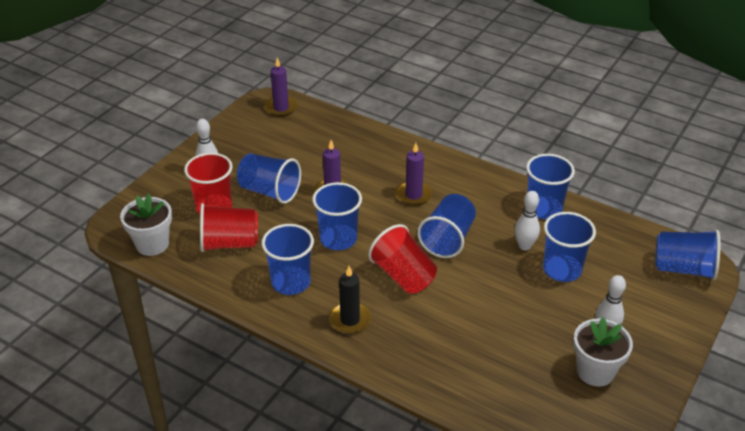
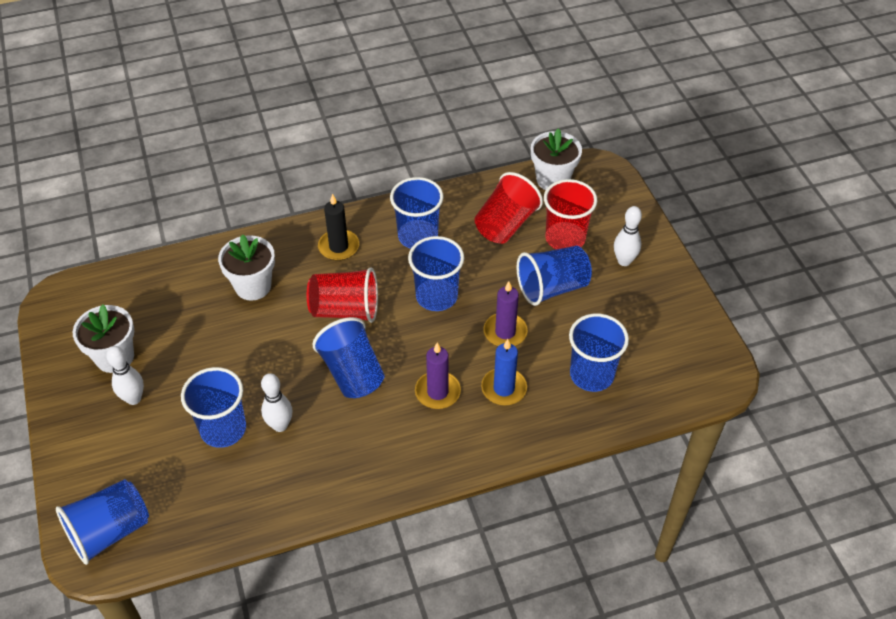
camera: 130 degrees right, 10 degrees up
(281, 108) = (695, 377): purple candle -> none
(377, 171) = (504, 388): none -> blue candle
(443, 342) = (253, 286): none -> white flower pot
(543, 209) = (306, 486): blue cup -> blue cup (591, 374)

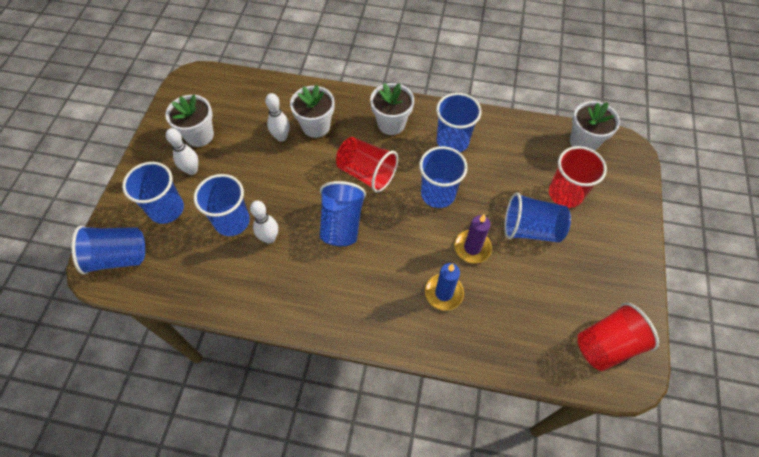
camera: 30 degrees right, 10 degrees up
(338, 247) = (391, 124): black candle -> white flower pot
(437, 392) = (393, 270): purple candle -> none
(505, 224) = (524, 161): red cup -> red cup (607, 345)
(591, 374) = (520, 317): blue cup -> blue cup (166, 209)
(624, 261) = (603, 235): white bowling pin -> white bowling pin (281, 137)

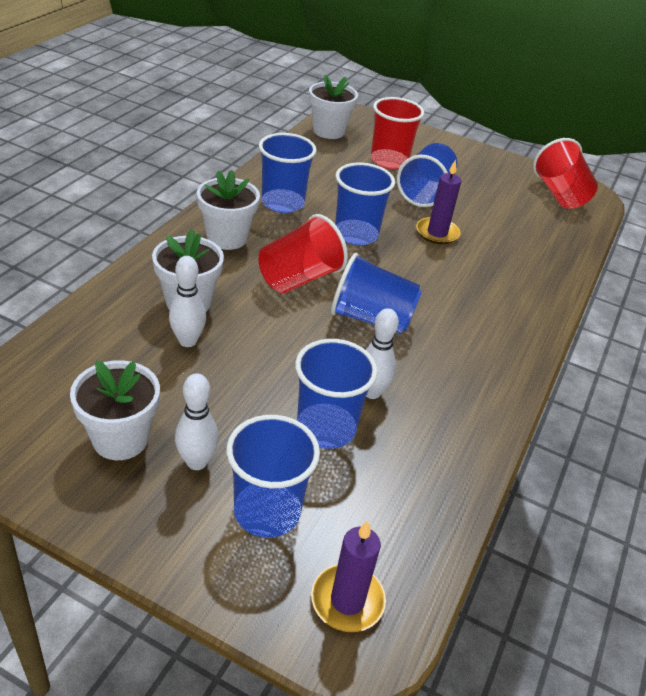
camera: 80 degrees left, 20 degrees down
(118, 257) = (347, 600): blue cup -> purple candle
(443, 293) = (490, 267): blue candle -> none

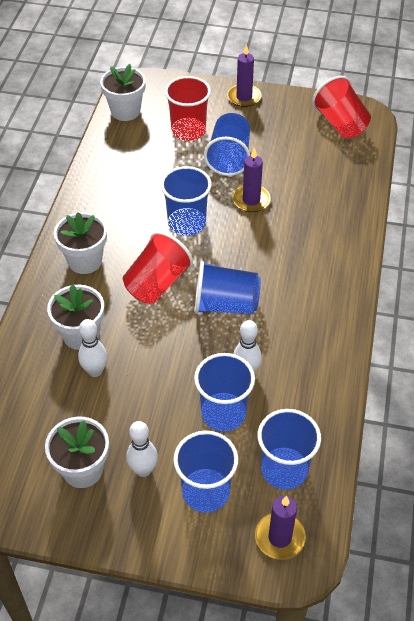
camera: 10 degrees left, 10 degrees up
(283, 203) = (116, 208): blue cup -> blue cup (284, 469)
(459, 149) = (244, 97): none -> purple candle

